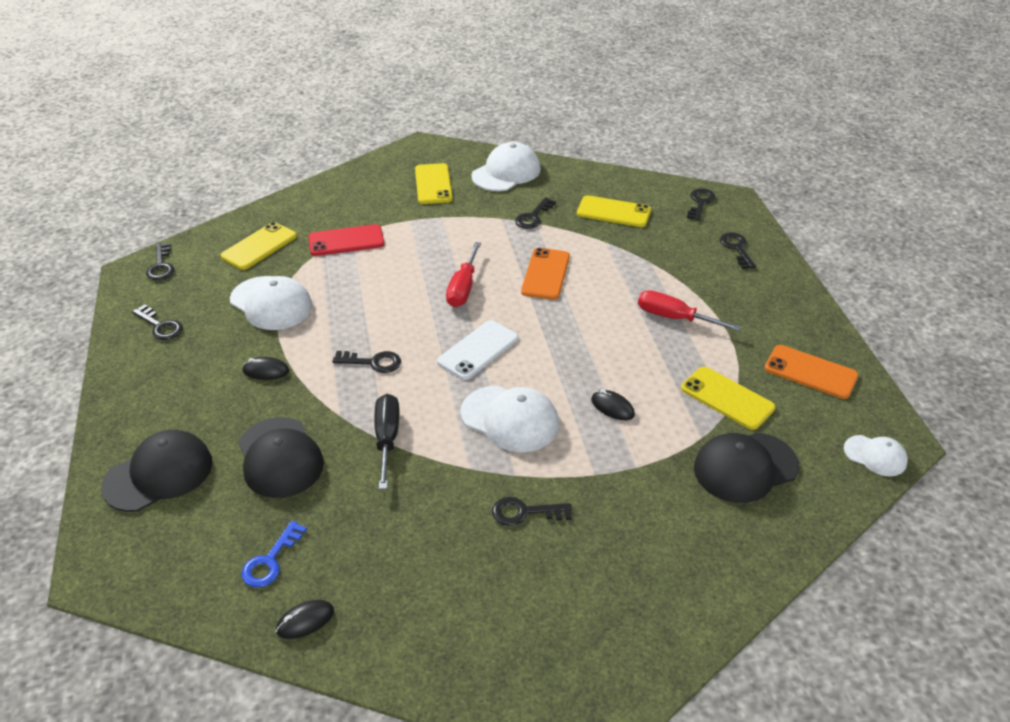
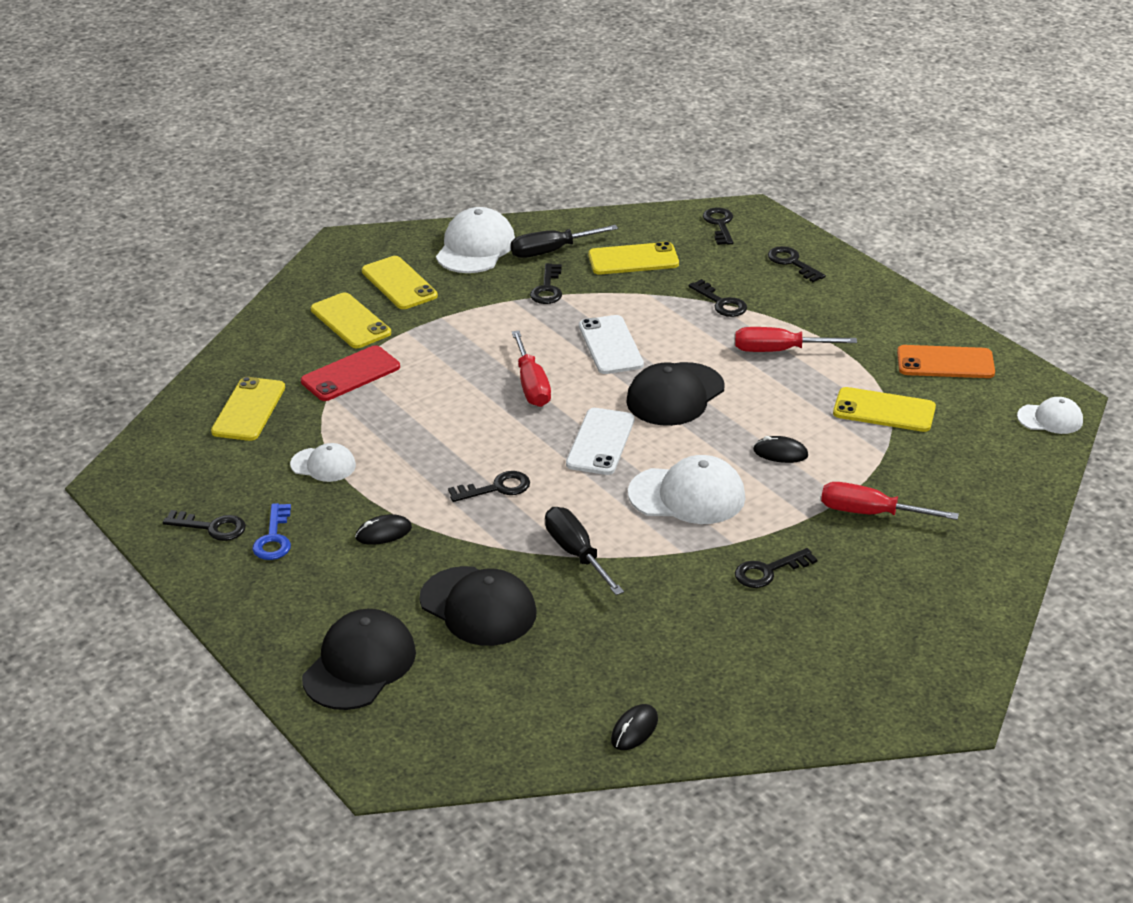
camera: 25 degrees left, 5 degrees down
(161, 266) = (145, 465): black key -> black key (721, 303)
(270, 560) = (554, 695): blue key -> blue key (274, 538)
(271, 303) = (323, 465): white cap -> white cap, size x0.58
(378, 202) = (350, 321): none -> yellow phone
(545, 274) = (610, 345): orange phone -> white phone
(558, 189) = (551, 251): none -> black screwdriver
(650, 490) = (870, 513): none -> red screwdriver
(745, 467) = (942, 466): black cap -> black cap (675, 395)

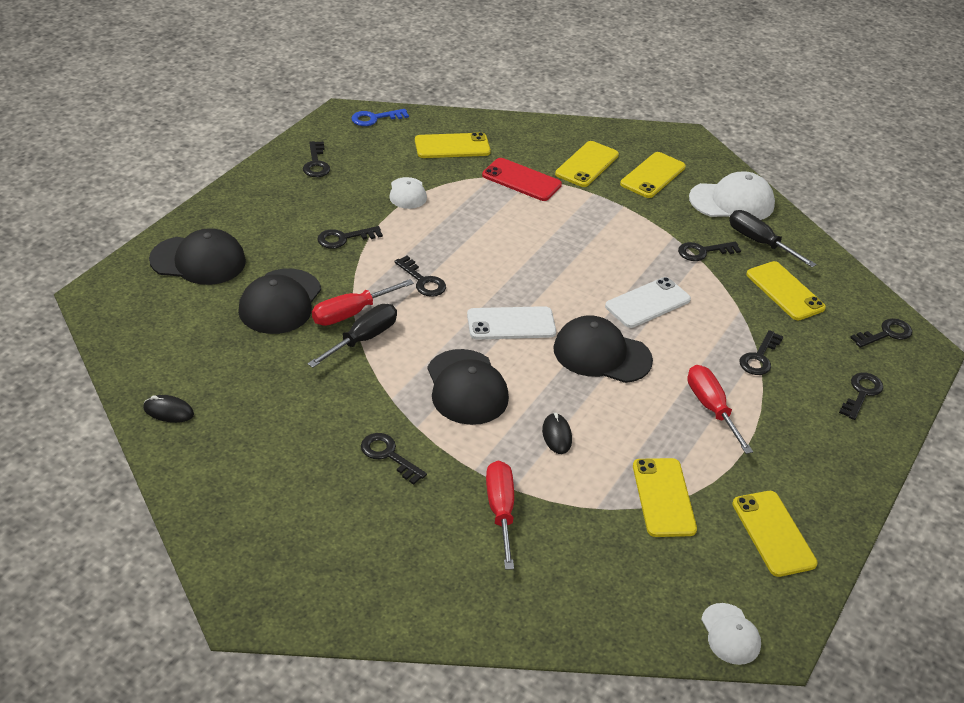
camera: 65 degrees right, 5 degrees up
(274, 538) = (316, 192): blue key -> blue key (375, 118)
(383, 533) = (344, 238): black mouse -> black key
(531, 385) = (564, 271): red screwdriver -> red screwdriver (351, 313)
(687, 495) = (466, 387): white cap -> black cap
(945, 363) = (773, 533): orange phone -> yellow phone

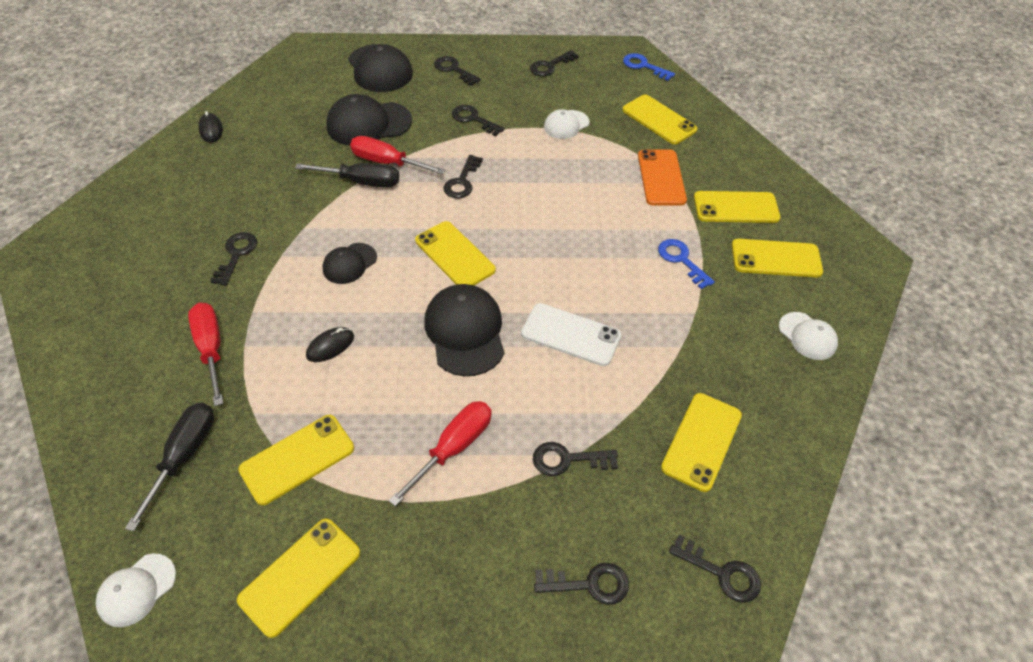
camera: 60 degrees right, 10 degrees up
(466, 387) = (349, 263): black cap -> black cap, size x0.58
(500, 511) = (211, 349): red screwdriver -> red screwdriver turned 75 degrees counterclockwise
(511, 324) = (454, 255): white phone -> yellow phone
(521, 180) = (661, 178): red phone -> orange phone
(618, 216) = (681, 260): none -> blue key
(703, 252) = (695, 345): black key -> black key (453, 70)
(732, 202) = (807, 336): white cap -> white cap, size x0.58
(760, 242) = (763, 387): black screwdriver -> black screwdriver (184, 456)

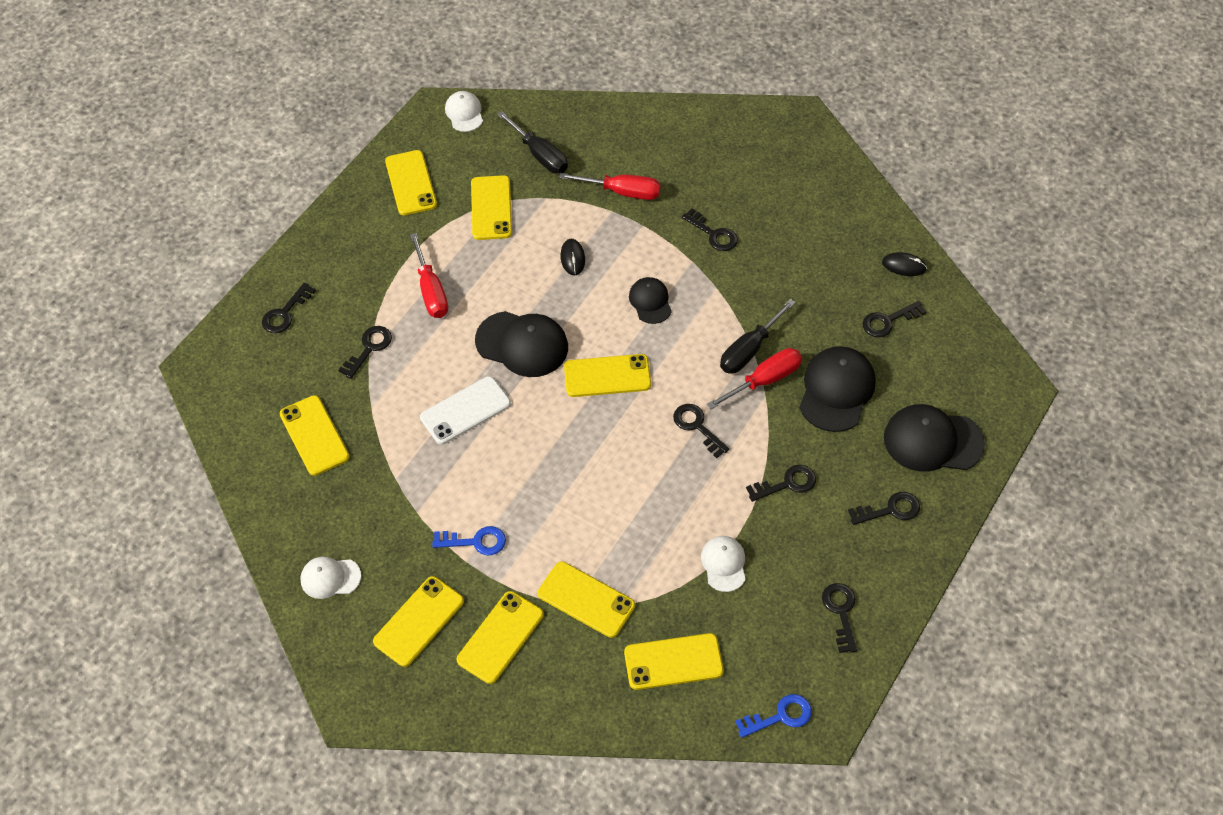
camera: 125 degrees right, 5 degrees up
(661, 178) = (586, 599): orange phone -> yellow phone
(722, 573) = (229, 384): black key -> black key (888, 321)

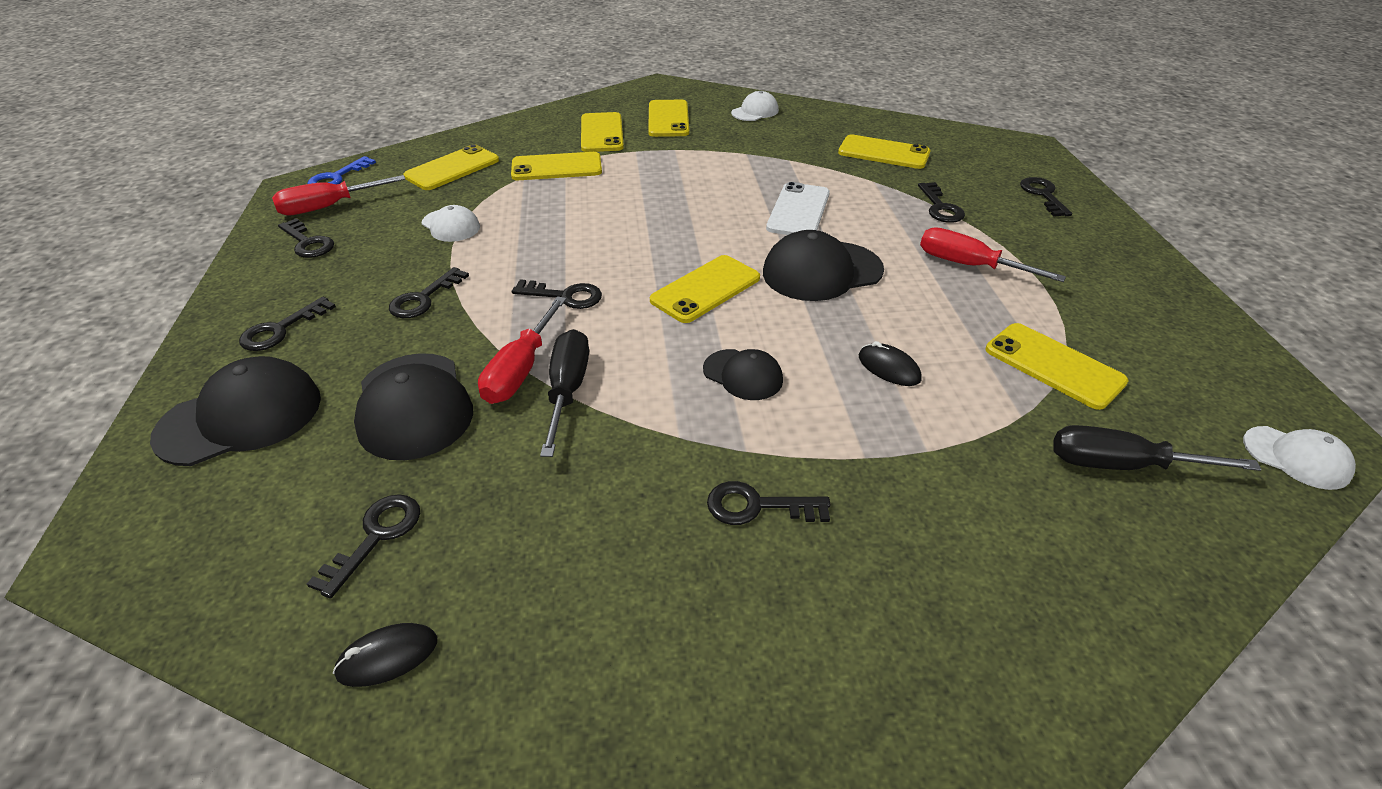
camera: 140 degrees right, 15 degrees down
(411, 183) = (1170, 339): yellow phone -> none
(475, 541) = (680, 158): blue key -> none
(622, 192) = (951, 485): red screwdriver -> red screwdriver (329, 207)

